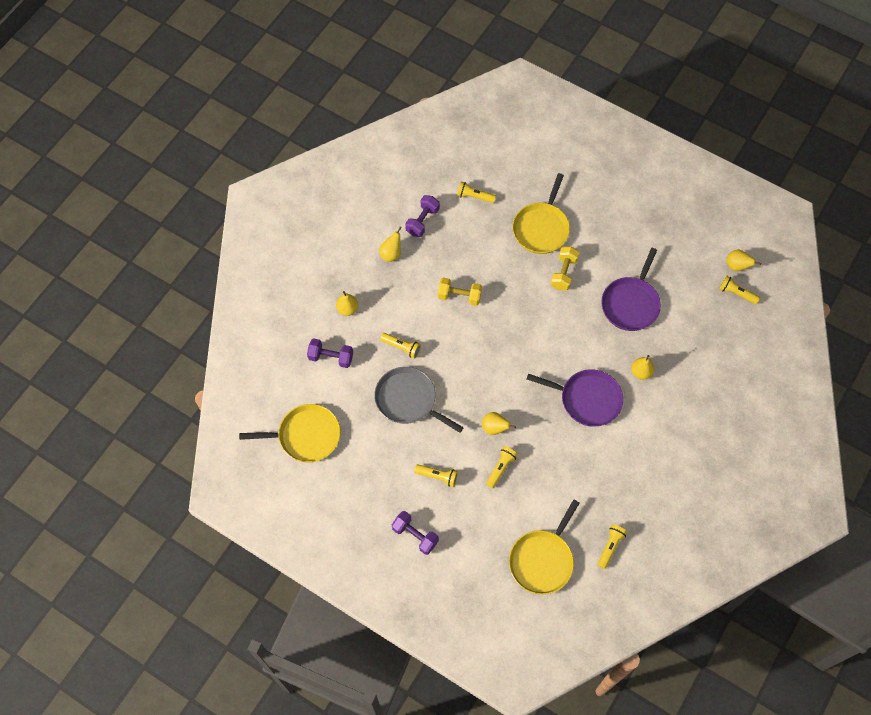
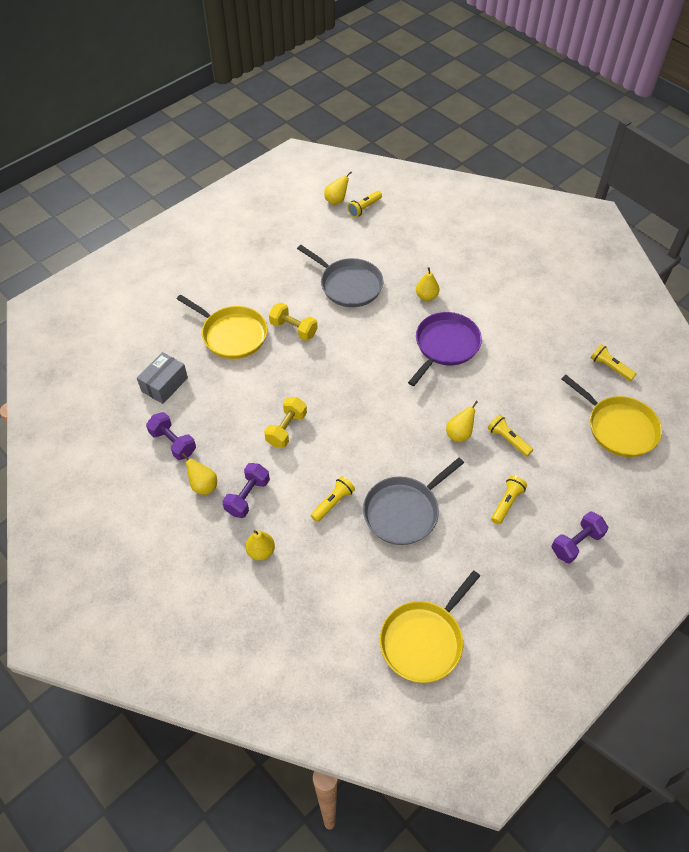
camera: 75 degrees left, 10 degrees down
(306, 436) = (424, 640): yellow pan -> yellow pan turned 150 degrees counterclockwise
(331, 357) = (322, 586): purple dumbbell -> purple dumbbell (247, 496)
(474, 196) = (164, 384): yellow flashlight -> grey box
(631, 303) = (348, 285): purple pan -> grey pan

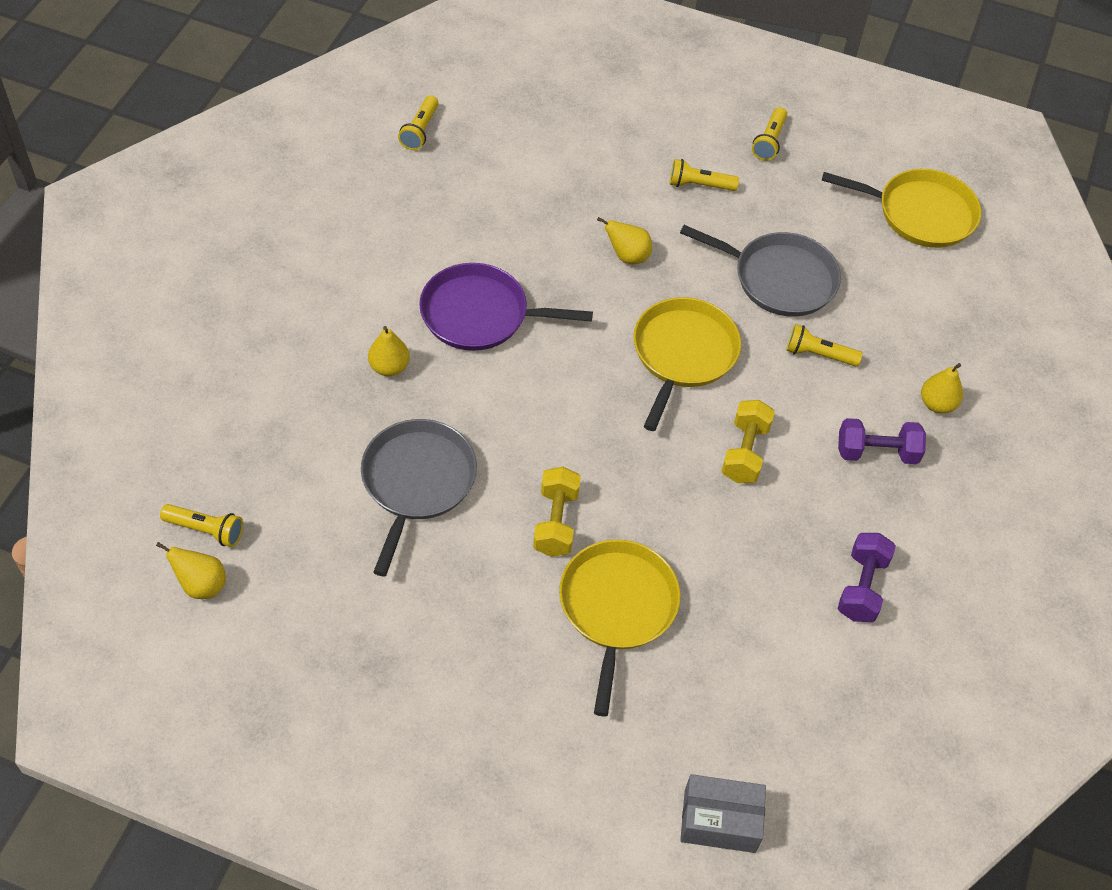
camera: 120 degrees left, 0 degrees up
(164, 384) = (772, 657): grey box -> grey box (719, 821)
(203, 485) = (898, 513): yellow pear -> none
(286, 429) = (744, 452): yellow dumbbell -> yellow dumbbell turned 75 degrees counterclockwise
(508, 439) = (605, 205): yellow flashlight -> yellow flashlight (769, 141)
(576, 543) = (710, 115): purple dumbbell -> none
(618, 427) = (518, 106): yellow pan -> yellow pan (683, 354)

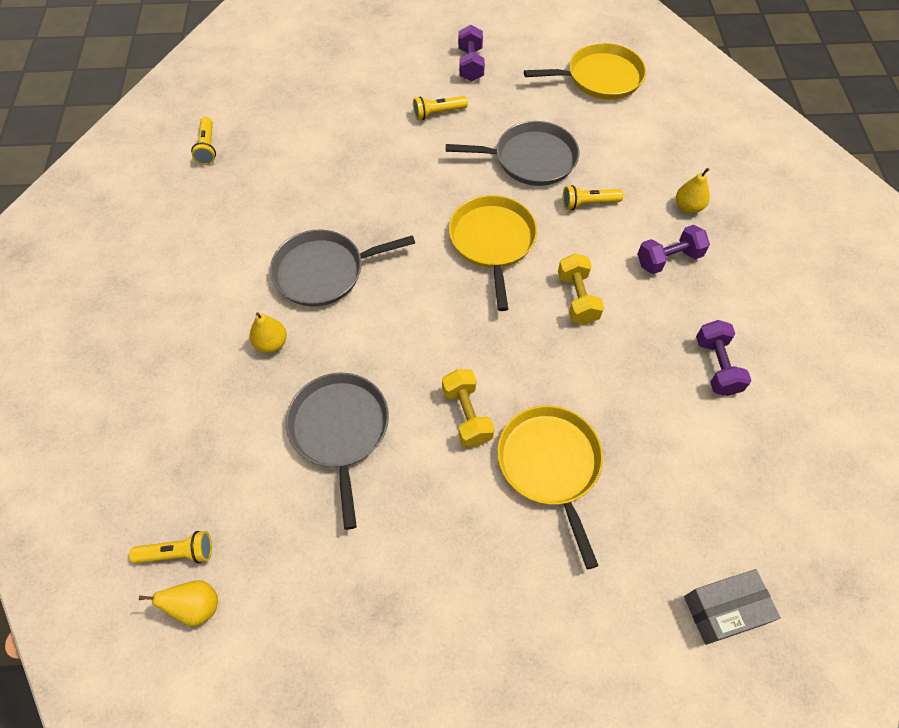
camera: 20 degrees left, 5 degrees up
(480, 314) = (324, 272): purple pan -> grey pan
(627, 256) = (413, 184): yellow pear -> none
(769, 141) = (470, 65): yellow flashlight -> purple dumbbell

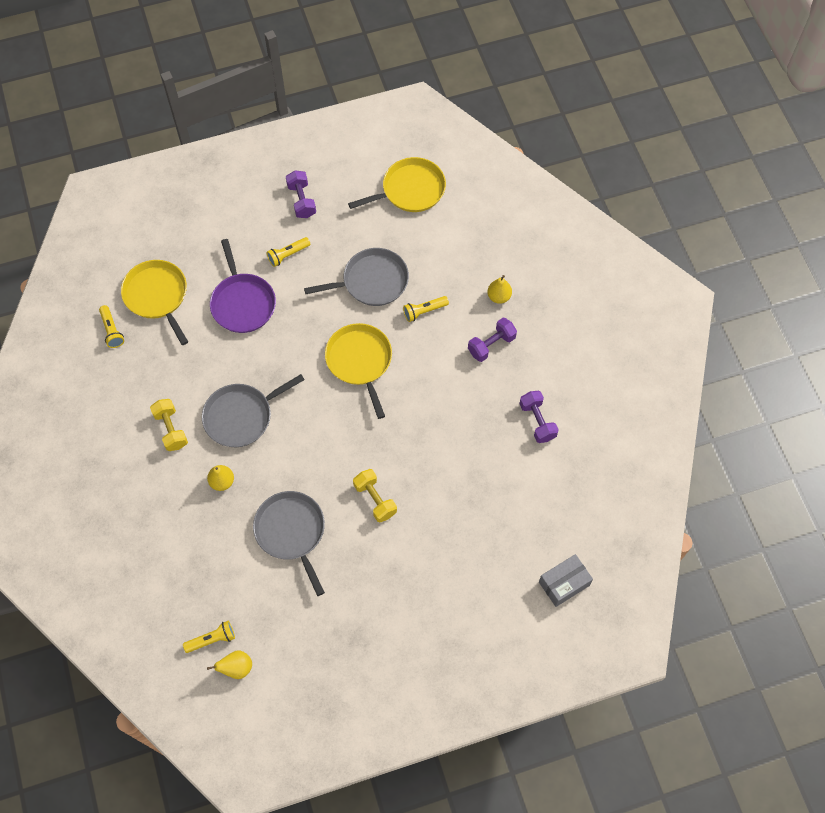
camera: 15 degrees left, 5 degrees up
(369, 150) = (242, 303): none -> purple pan
(550, 465) = (439, 520): yellow pan -> yellow pan (157, 296)
(577, 298) = (432, 393): yellow dumbbell -> yellow dumbbell (171, 429)

